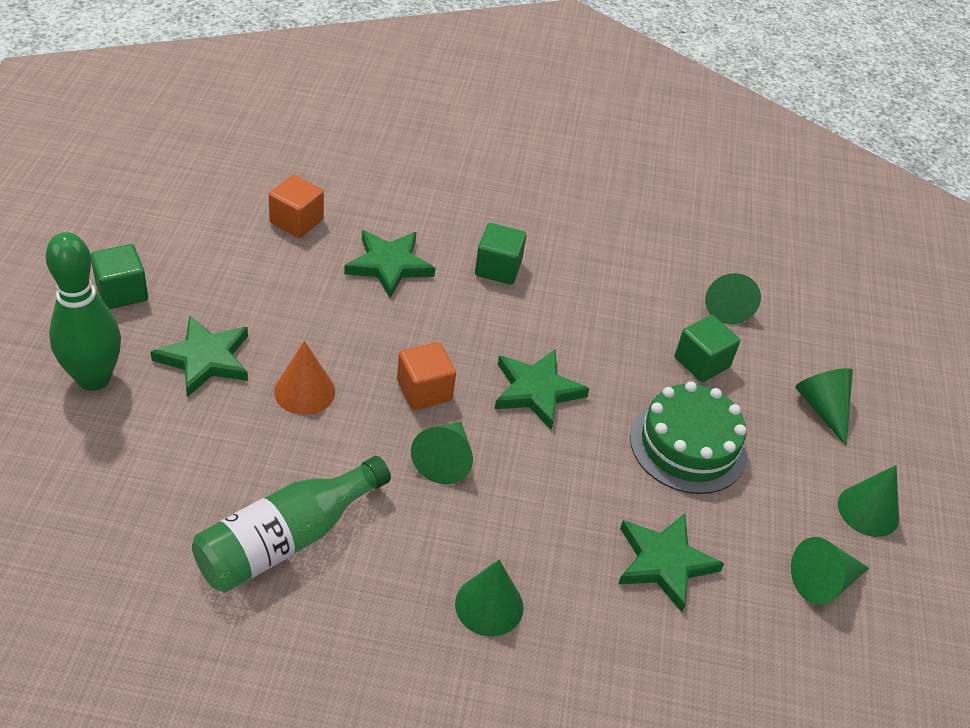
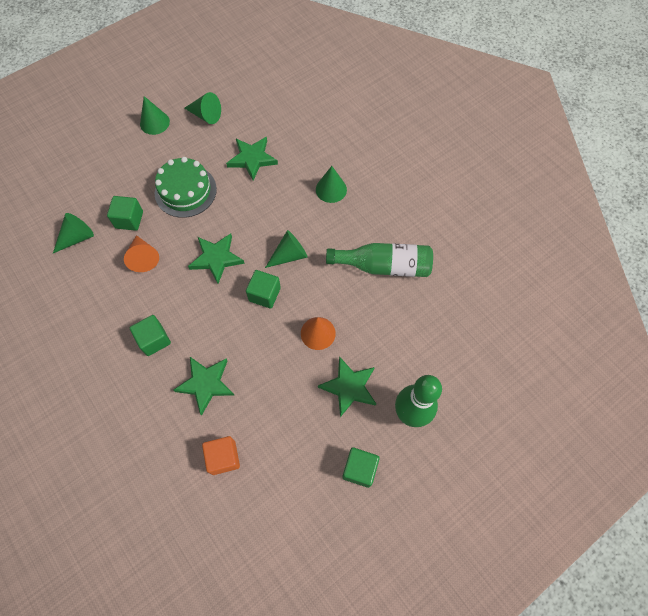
camera: 130 degrees left, 20 degrees up
(424, 390) = (264, 294): orange cube -> green cube
(623, 335) = (143, 257): none -> orange cone
(823, 408) = (111, 166): green cone -> none

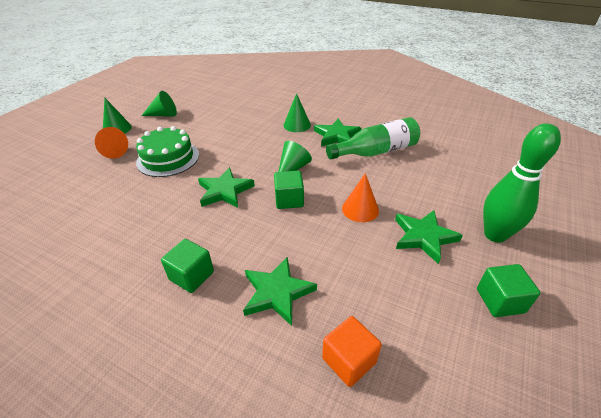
camera: 25 degrees left, 25 degrees down
(77, 238) = (59, 222): green cone -> none
(129, 220) = (117, 192): green cube -> none
(143, 257) = (146, 213): orange cone -> orange cone (112, 151)
(252, 159) = (219, 126): green star -> green star (337, 136)

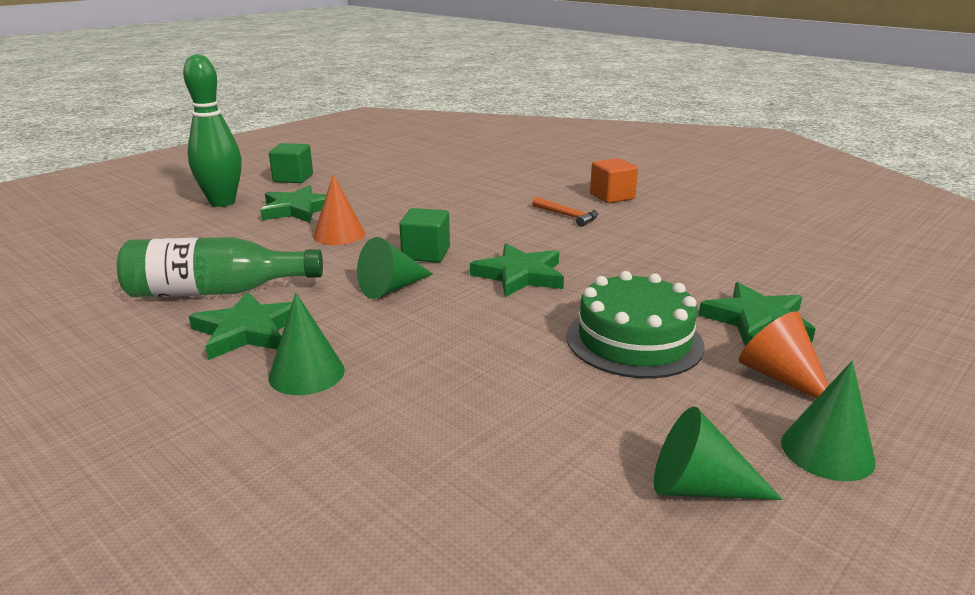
camera: 165 degrees left, 15 degrees down
(191, 276) = (567, 216): green cube -> orange hammer
(277, 293) = (482, 200): green star -> green star (757, 320)
(349, 360) = (443, 174): orange cube -> orange cube (612, 196)

